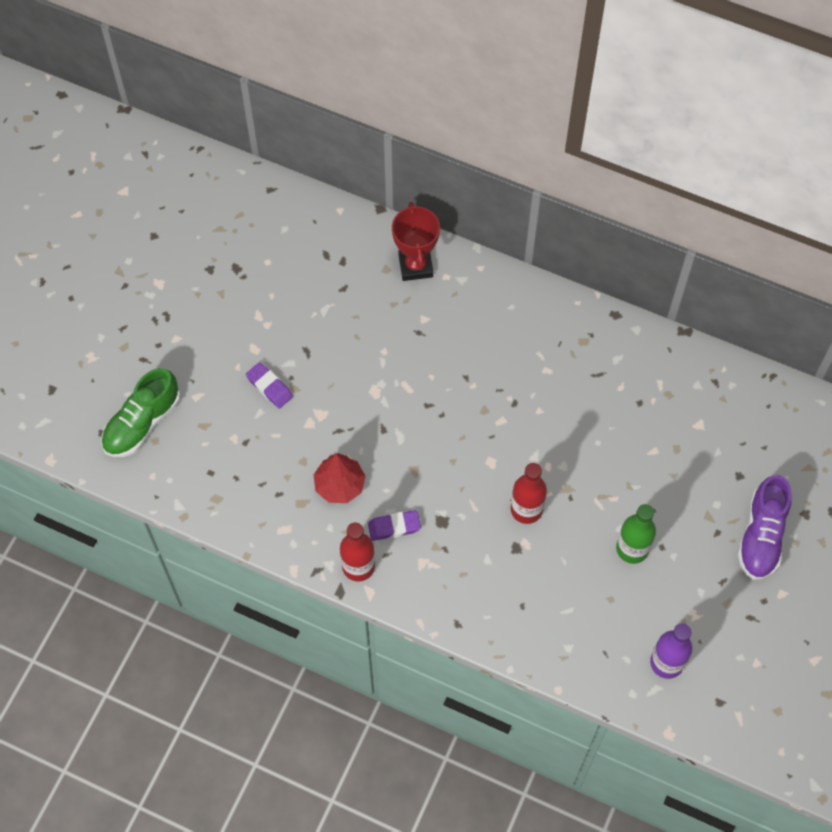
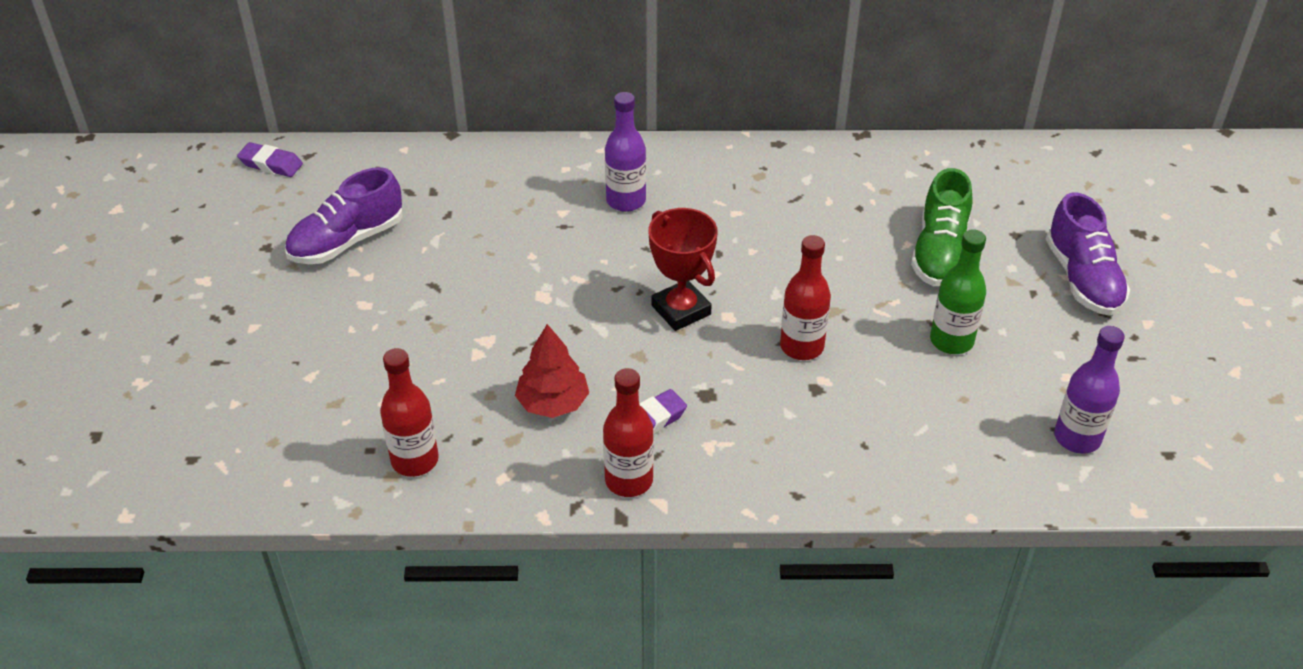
camera: 25 degrees left, 20 degrees down
(142, 423) = (246, 429): green shoe -> green shoe (939, 253)
(234, 493) = (415, 460): none -> red bottle
(265, 286) = (347, 241): none -> purple shoe
(269, 387) = (404, 335): purple eraser -> purple eraser (271, 164)
(415, 266) = (523, 170): red trophy -> red trophy (681, 310)
(474, 326) = (626, 201): none -> purple bottle

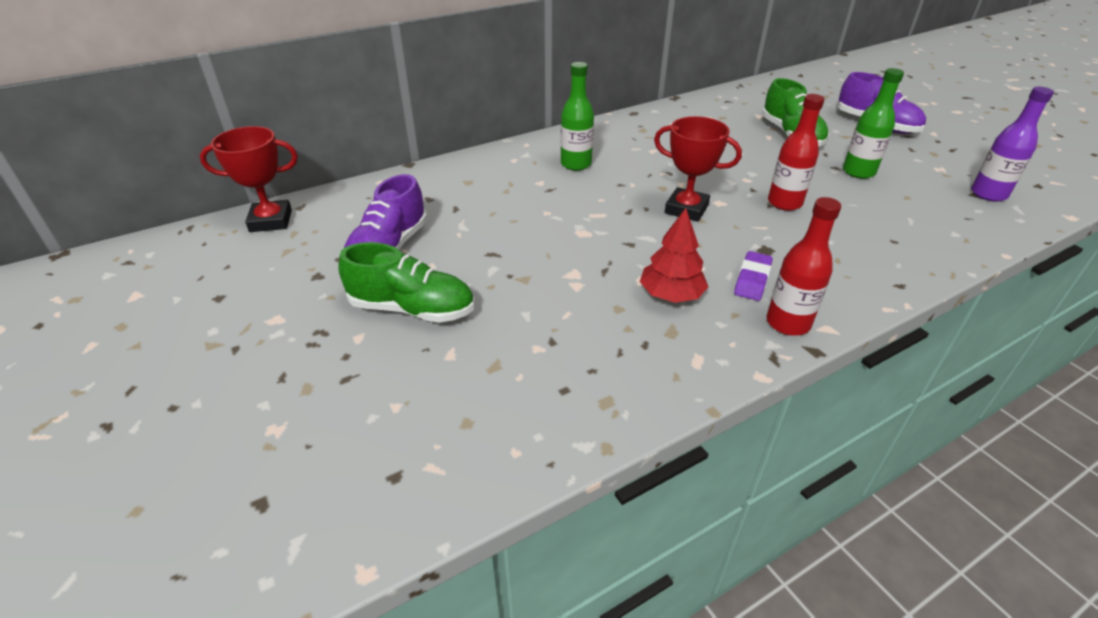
camera: 30 degrees left, 5 degrees down
(271, 164) = (271, 221): purple eraser -> red trophy
(316, 317) = (412, 309): none -> green shoe
(415, 460) = (612, 381): red bottle -> none
(626, 201) = (576, 164): purple bottle -> green bottle

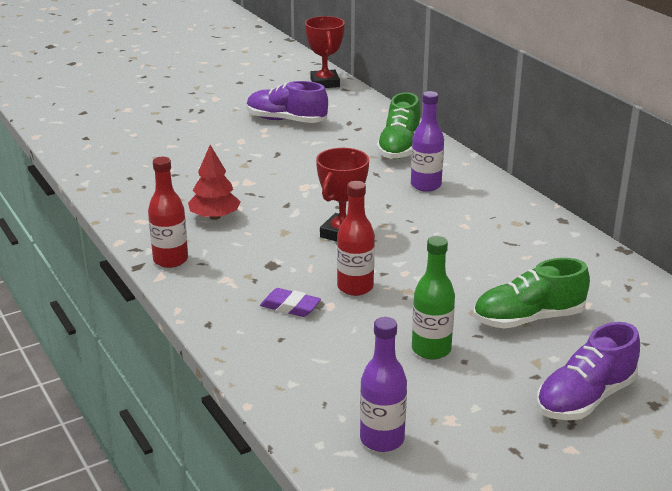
camera: 90 degrees right, 10 degrees down
(412, 309) = (217, 132): green shoe -> green shoe (399, 147)
(576, 164) = (426, 185): green bottle -> purple bottle
(752, 280) = (228, 252): purple eraser -> purple eraser (290, 307)

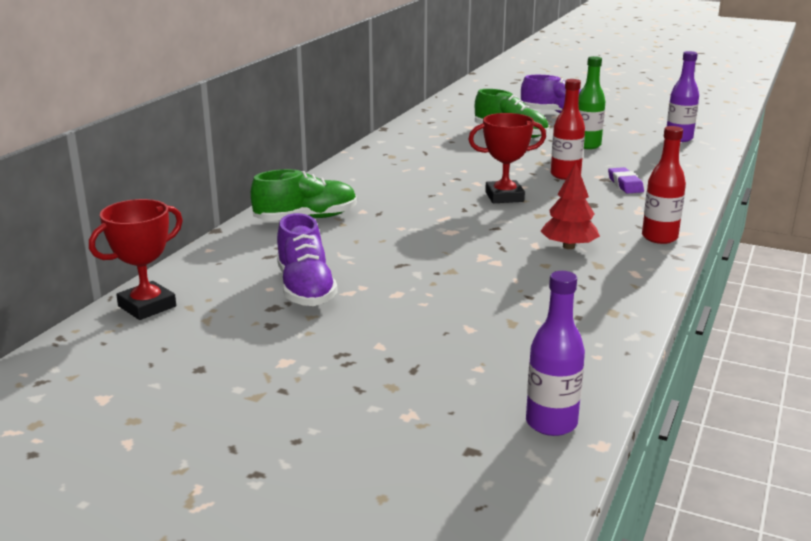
camera: 125 degrees left, 5 degrees down
(426, 185) = (373, 191): purple bottle -> purple bottle (551, 423)

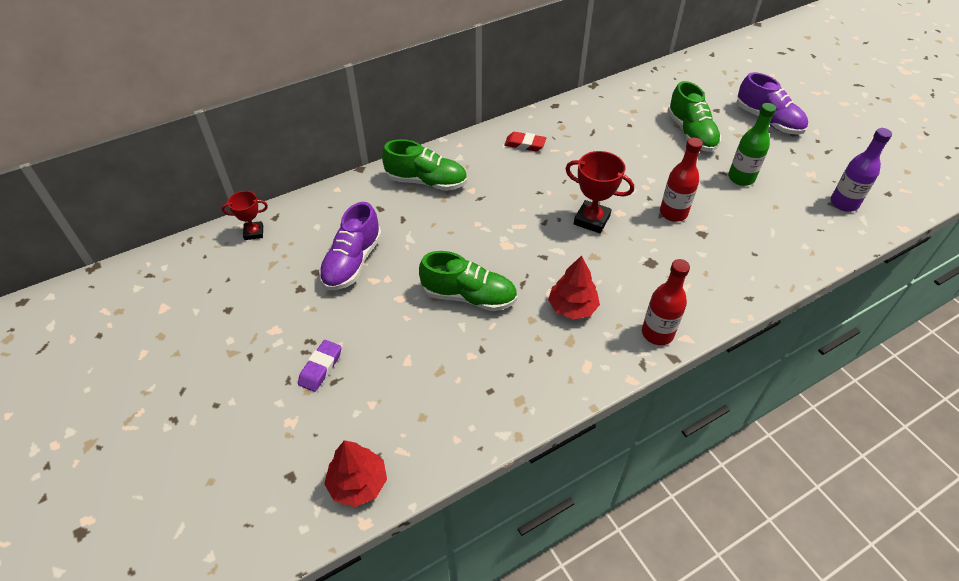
camera: 35 degrees right, 25 degrees up
(147, 306) = (254, 232): red trophy -> red trophy, size x0.62
(372, 173) = (525, 144): none -> red eraser
(465, 270) = (469, 296): none -> green shoe
(551, 423) = (358, 483): purple bottle -> red tree
(625, 184) = (711, 249): purple eraser -> purple eraser (321, 368)

